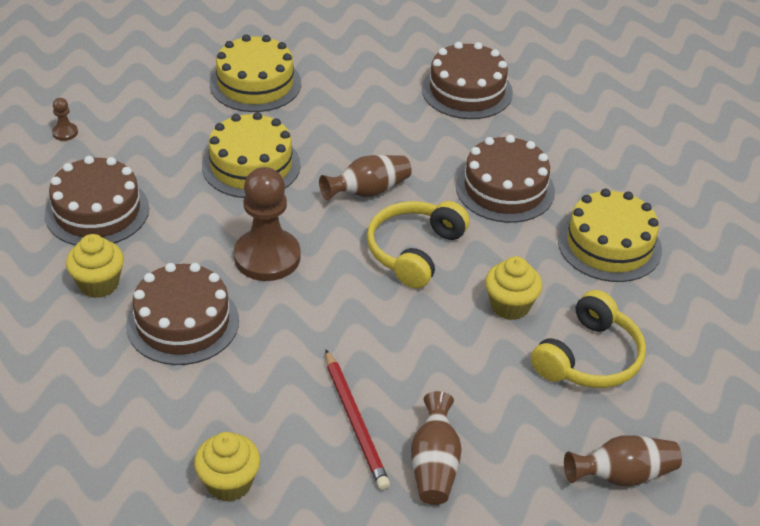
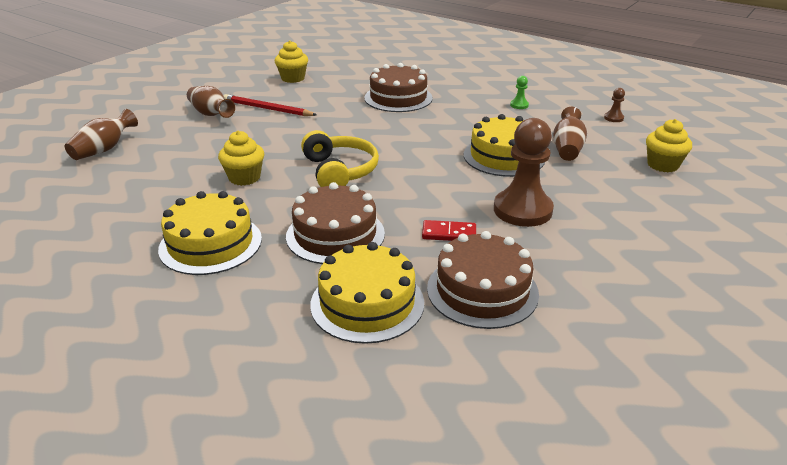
camera: 135 degrees right, 10 degrees down
(97, 211) = (519, 105): brown cake -> green pawn
(98, 284) = (457, 90): yellow cupcake -> yellow cupcake (663, 165)
(255, 84) = (609, 194): yellow cake -> yellow cake (367, 303)
(267, 257) = (410, 130): brown pawn -> brown pawn (522, 210)
(368, 191) = (418, 182): brown vase -> brown vase (567, 148)
(423, 135) = (449, 233): none -> red domino
(589, 358) = (166, 180): yellow headphones -> none

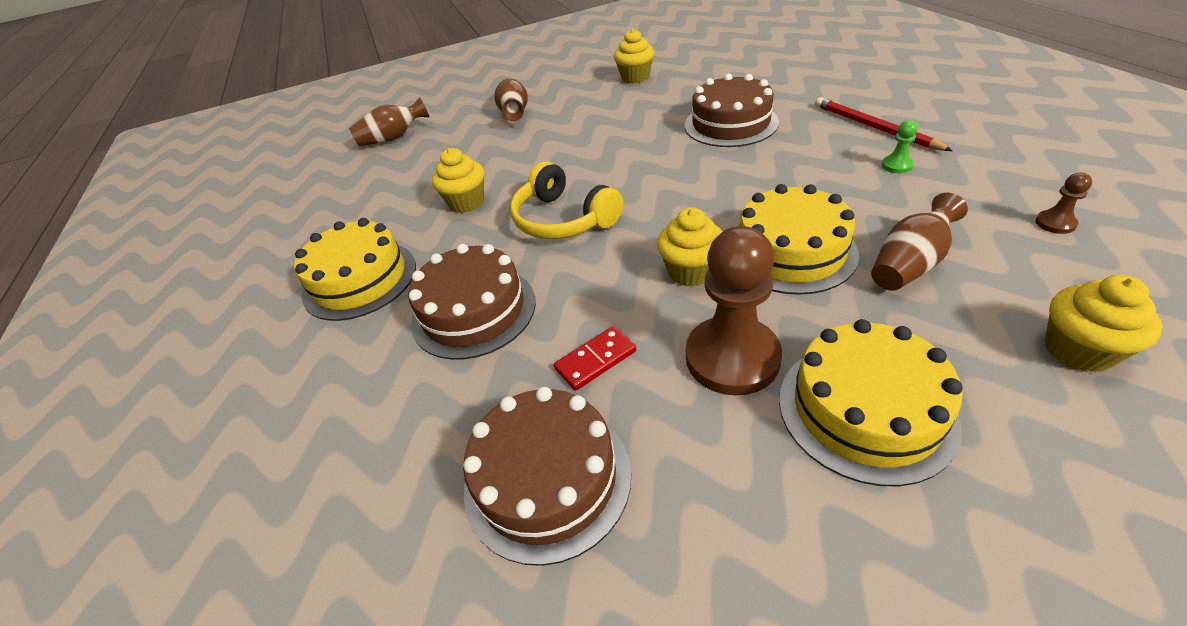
camera: 40 degrees right, 10 degrees up
(267, 109) = (571, 115): red pencil -> red pencil (874, 127)
(339, 171) = (563, 219): yellow headphones -> yellow headphones turned 120 degrees clockwise
(367, 303) = (408, 430): yellow cake -> yellow cake (865, 409)
(449, 233) = (595, 360): red domino -> red domino turned 75 degrees counterclockwise
(458, 178) = (691, 271): none -> yellow cupcake

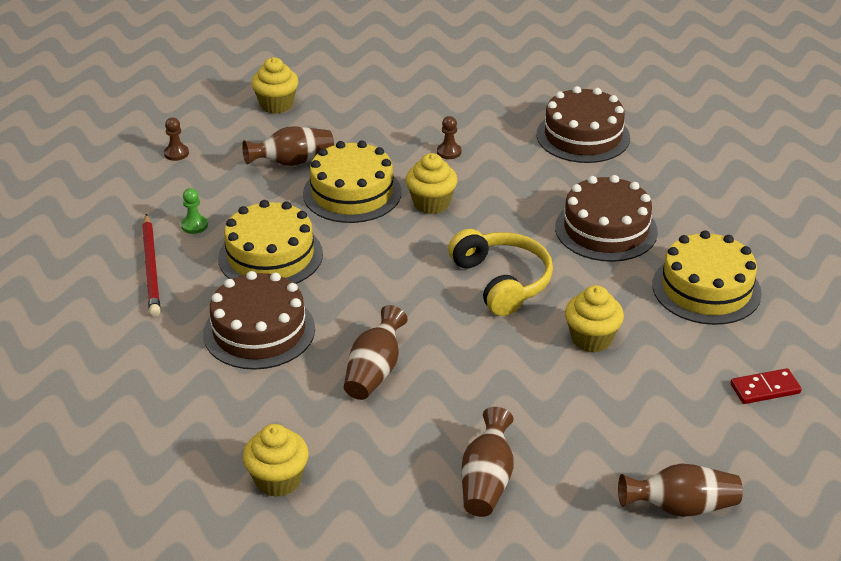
camera: 165 degrees left, 5 degrees down
(595, 360) = (530, 175): red domino -> red domino (765, 389)
(623, 132) = (374, 371): none -> brown vase
(732, 358) = (449, 152): brown pawn -> brown pawn, size x0.41
(865, 409) = (404, 115): yellow cake -> yellow cake (270, 256)

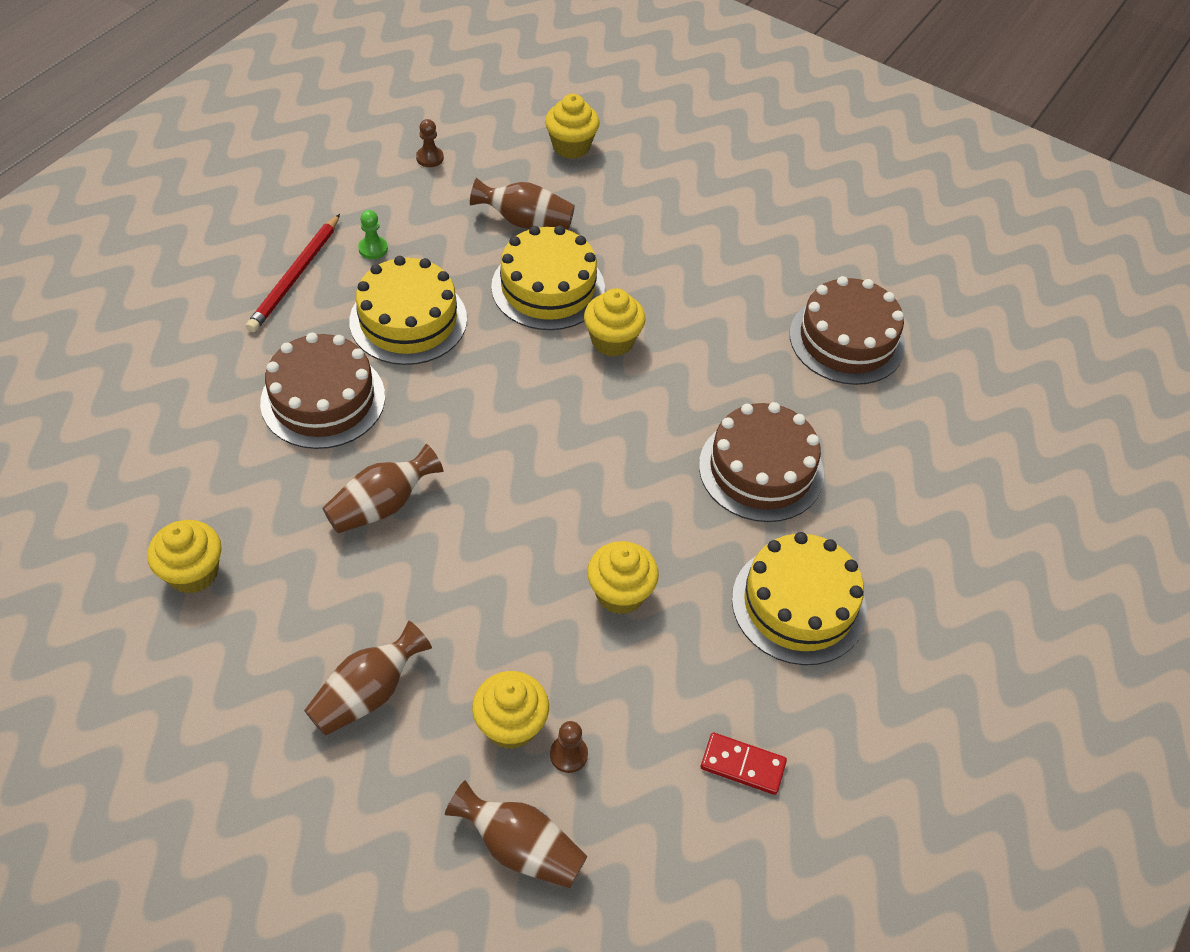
camera: 30 degrees right, 15 degrees up
(449, 152) = (687, 288): brown pawn -> brown pawn (568, 754)
(502, 281) = (596, 472): yellow headphones -> none
(601, 446) = (511, 725): none -> yellow cupcake

